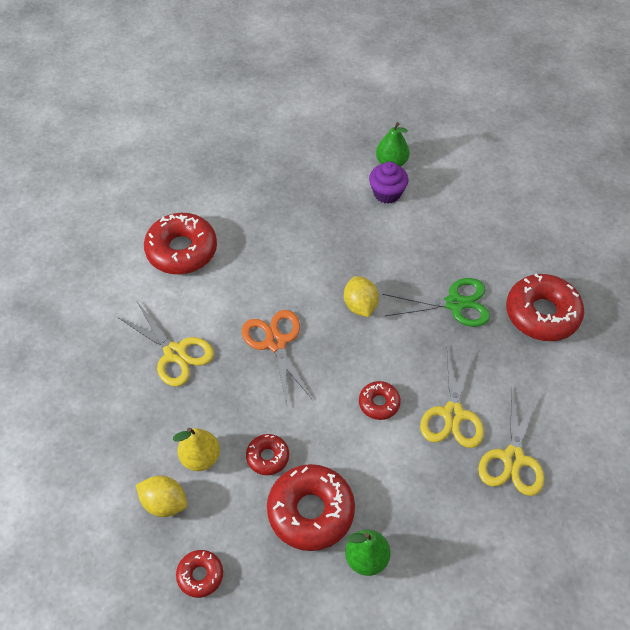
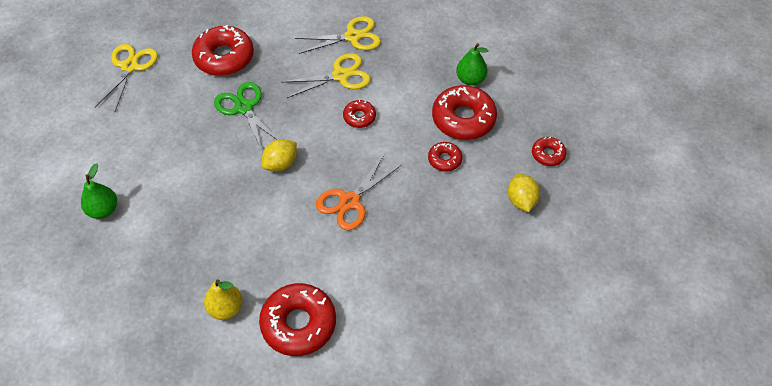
camera: 120 degrees left, 0 degrees up
(175, 353) = (404, 265): yellow scissors -> yellow scissors (130, 67)
(200, 457) = (474, 198): yellow pear -> yellow pear (226, 308)
(387, 193) = (145, 197): purple cupcake -> none

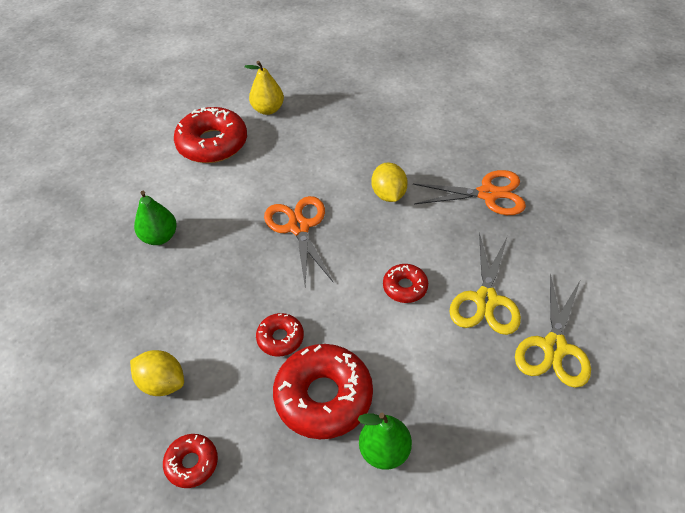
camera: 125 degrees right, 5 degrees down
(103, 210) = (425, 72): green pear -> green pear (160, 237)
(130, 67) = (605, 130): yellow scissors -> none
(224, 57) = (581, 205): red donut -> none
(244, 108) = (488, 194): green scissors -> orange scissors

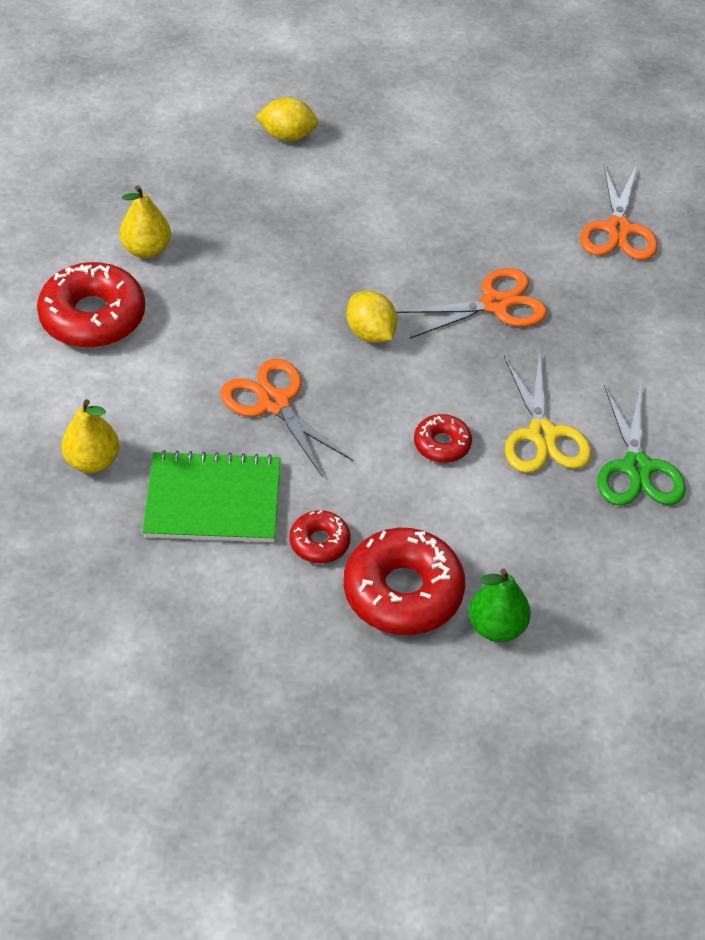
camera: 25 degrees left, 0 degrees up
(160, 237) = (92, 461): green pear -> yellow pear
(162, 383) = (201, 631): yellow lemon -> yellow lemon (287, 136)
(192, 463) = (286, 703): red donut -> none
(222, 285) = (213, 500): none -> green notebook
(554, 347) = (636, 468): yellow scissors -> green scissors
(603, 161) = (618, 229): none -> orange scissors

